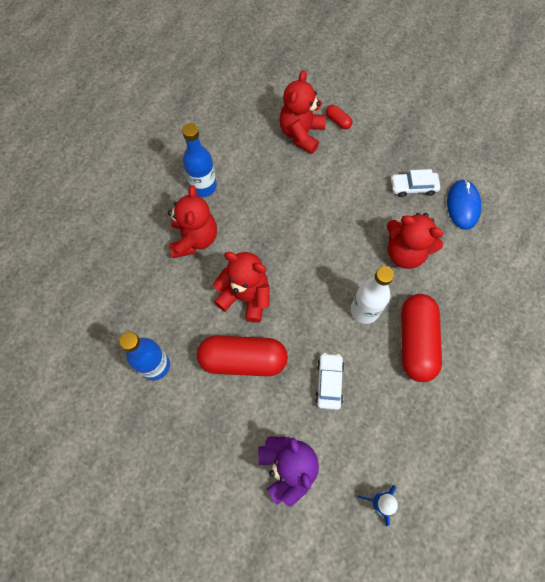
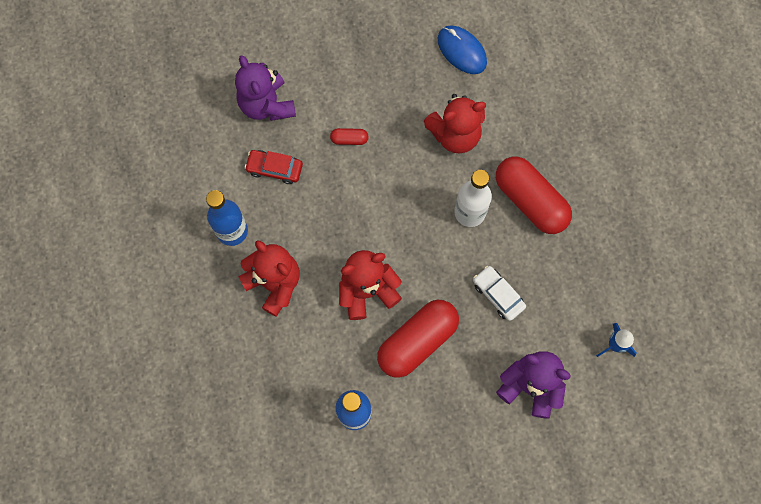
camera: 45 degrees left, 5 degrees up
(267, 173) = (274, 169): none -> red car
(301, 134) = (267, 105): red teddy bear -> purple teddy bear
(338, 121) = (286, 64): red capsule -> red capsule (349, 139)
(413, 187) = (408, 70): white car -> none

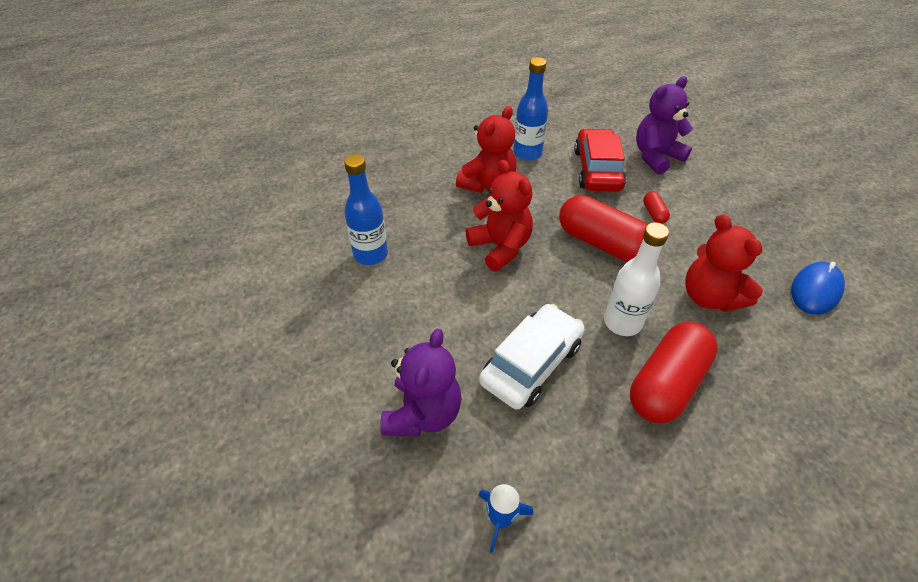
camera: 80 degrees right, 25 degrees down
(274, 169) = (597, 170): red car -> red car, size x1.66
(417, 341) = (456, 294): red capsule -> red capsule (601, 243)
(498, 295) = (531, 363): white car -> white car, size x1.66

